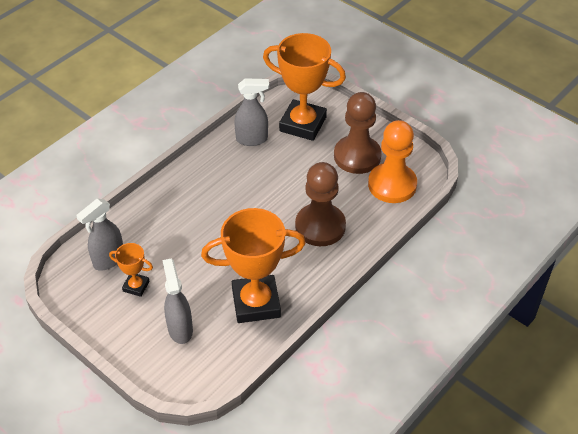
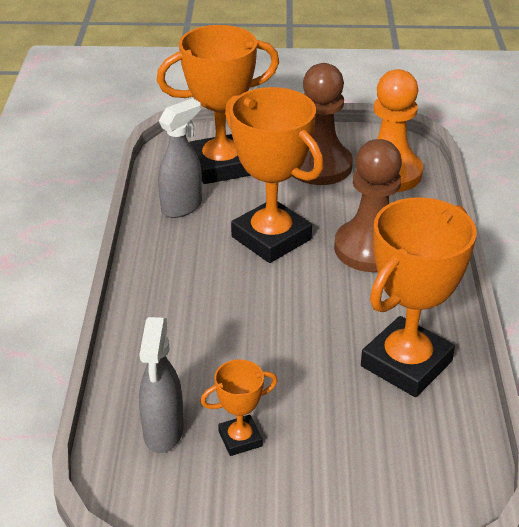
camera: 40 degrees left, 10 degrees down
(180, 329) = (358, 449): grey spray bottle -> none
(275, 187) = (271, 238): none -> orange trophy

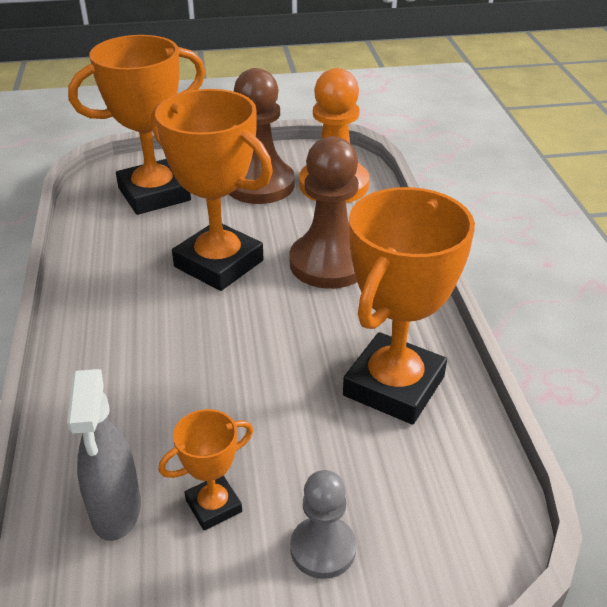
camera: 10 degrees left, 0 degrees up
(182, 207) = (115, 241): grey spray bottle -> none
(322, 482) = (323, 549): none -> grey pawn

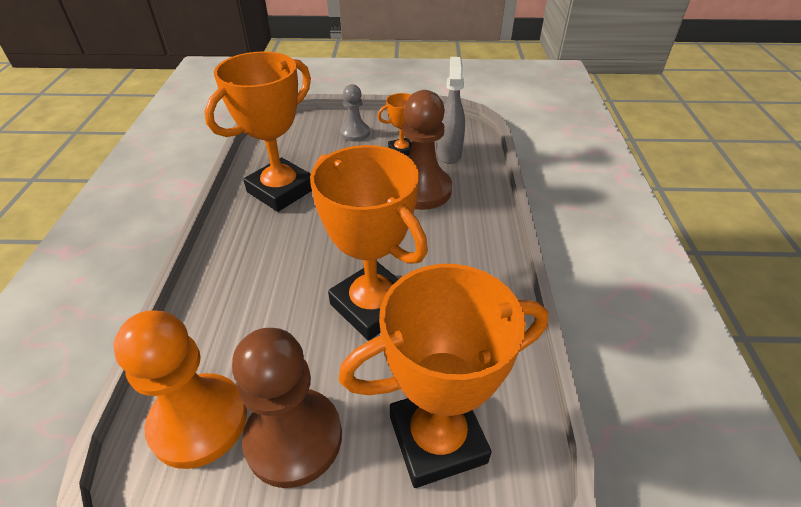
camera: 170 degrees left, 5 degrees up
(329, 263) = (271, 292): brown pawn -> brown pawn (421, 190)

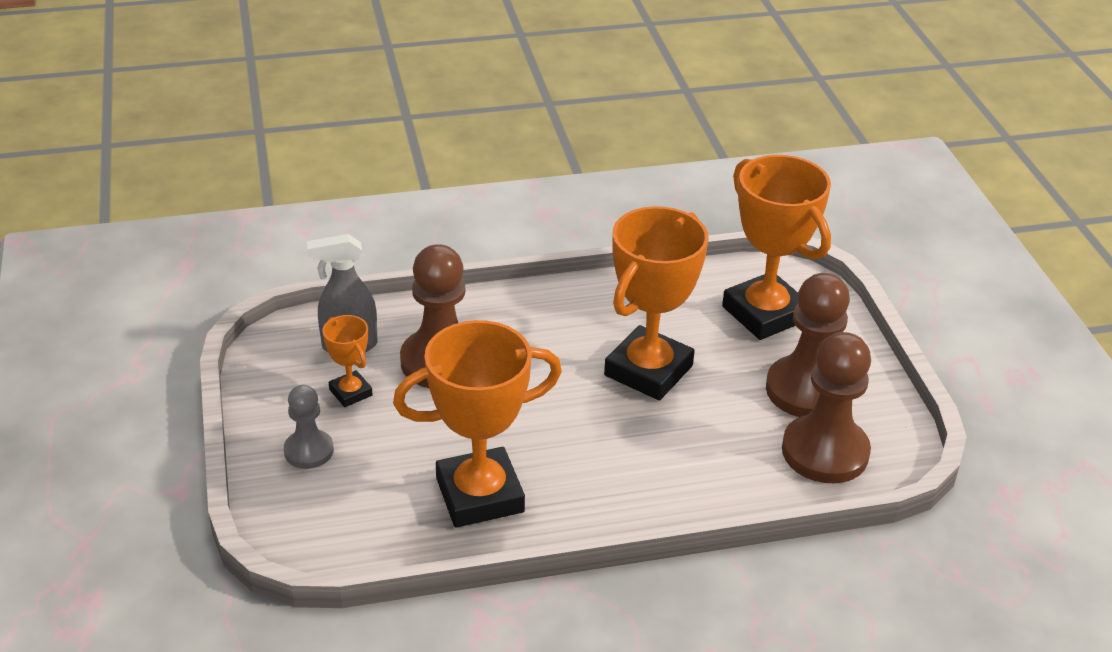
camera: 105 degrees left, 5 degrees down
(199, 421) = (825, 452): orange pawn -> brown pawn
(281, 190) = (479, 495): orange trophy -> orange trophy turned 45 degrees counterclockwise

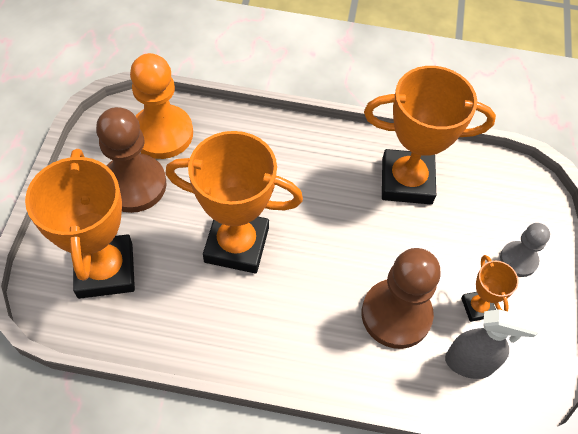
camera: 160 degrees left, 20 degrees up
(648, 371) = (236, 244): orange trophy -> orange trophy turned 45 degrees clockwise
(825, 452) = (162, 133): brown pawn -> orange pawn

